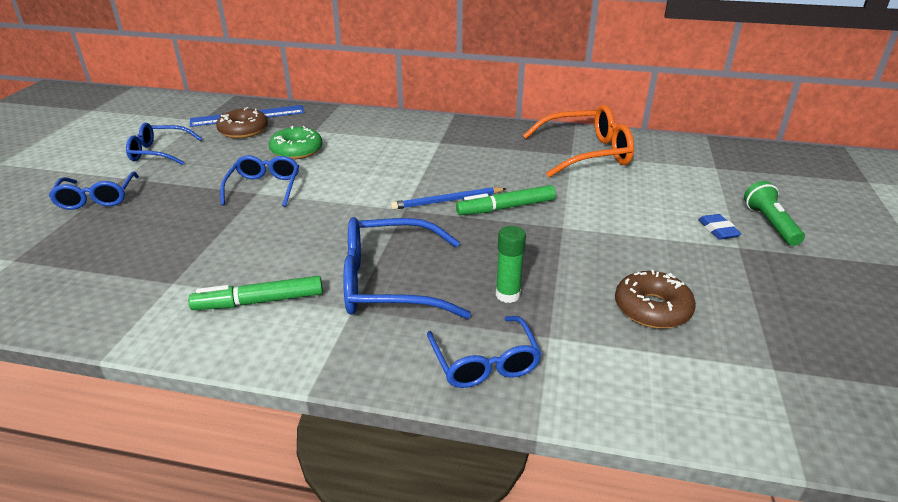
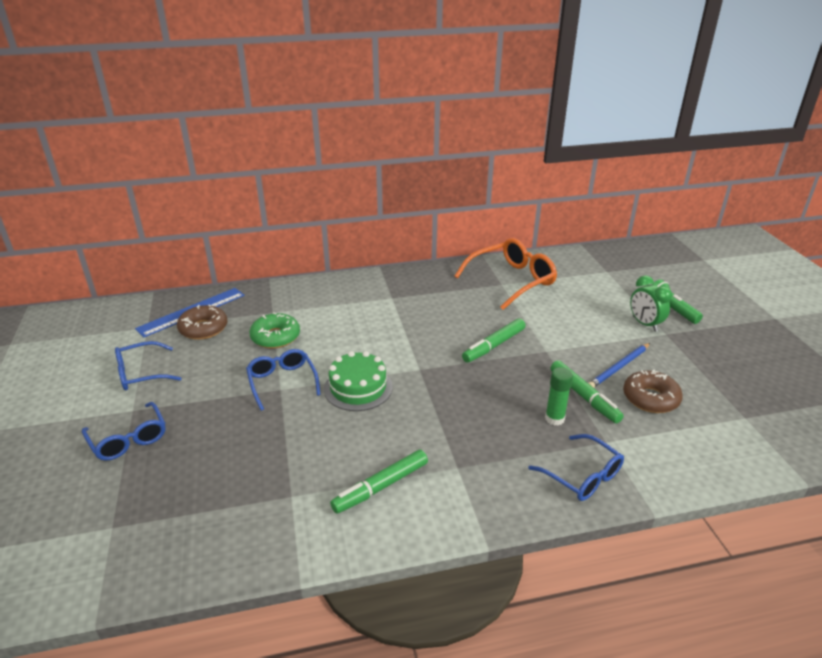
camera: 25 degrees left, 0 degrees up
(327, 210) = (358, 388): none -> green cake
(389, 283) = (465, 437): blue glasses -> none
(447, 201) = (445, 352): blue pencil -> blue pencil (619, 367)
(565, 282) = (583, 396): none -> green marker
(718, 230) = (644, 324): blue eraser -> green clock

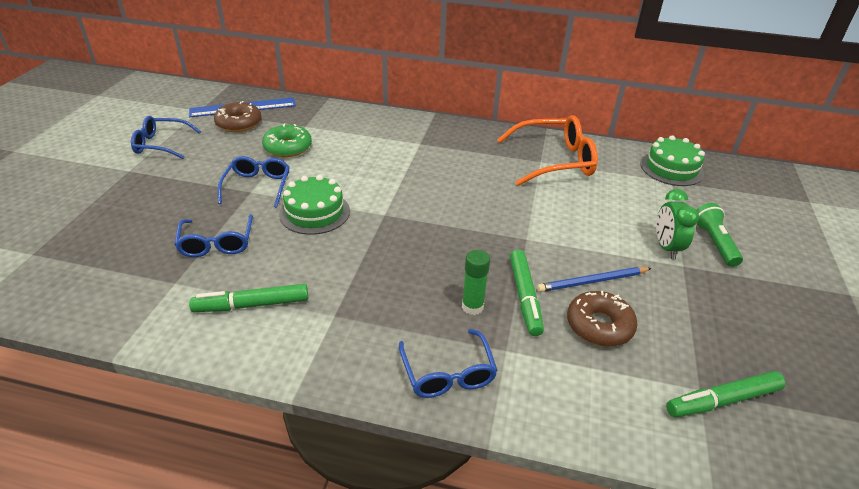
camera: 25 degrees right, 5 degrees up
(128, 439) = (105, 192): blue glasses -> blue glasses (217, 243)
(494, 345) = (477, 216): green marker -> green marker (723, 400)
(598, 261) = (671, 168): none -> green cake

